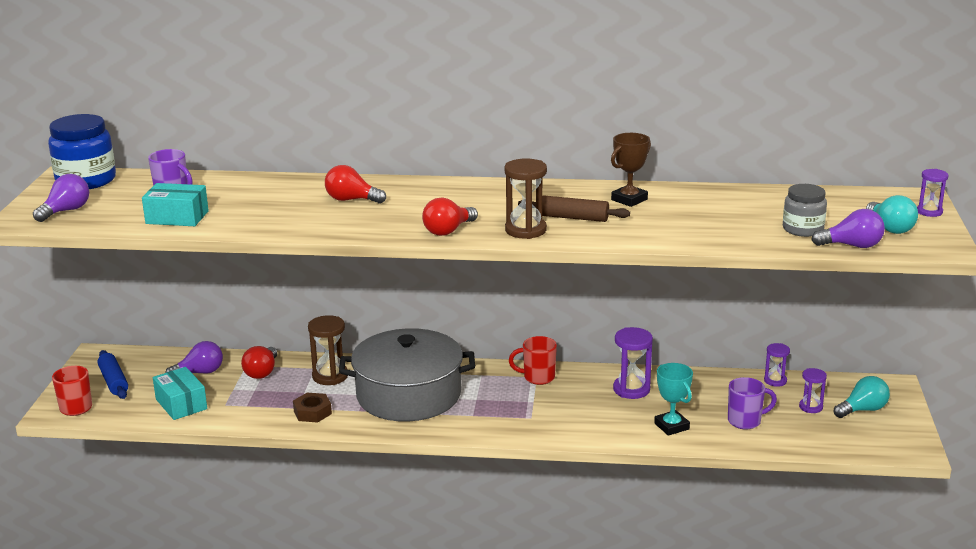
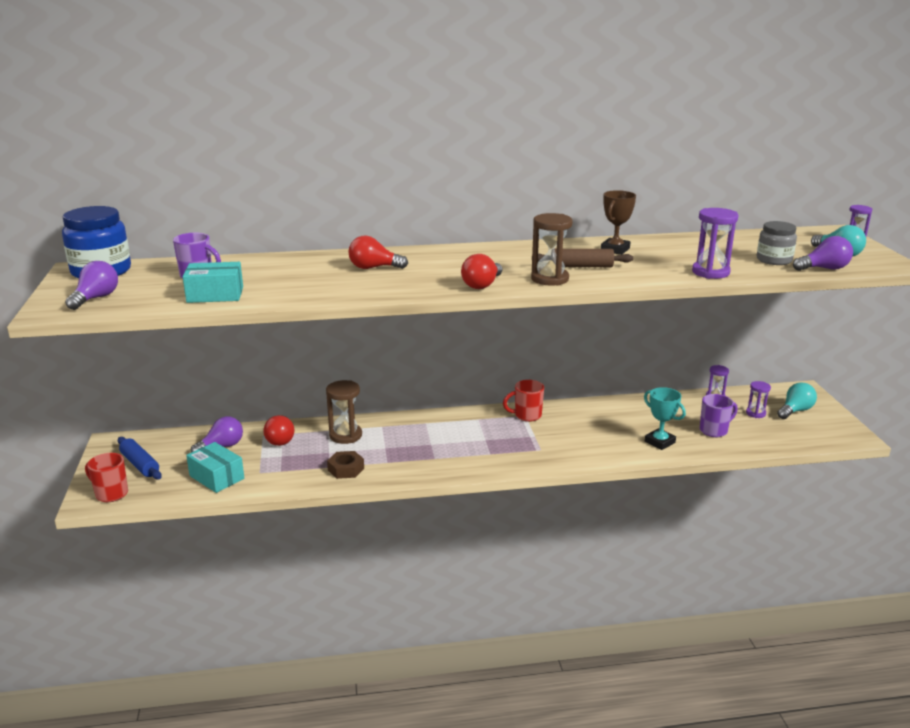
camera: 15 degrees left, 0 degrees up
(408, 395) = (424, 443): grey pot -> none
(631, 389) = (609, 416): purple hourglass -> purple hourglass (710, 272)

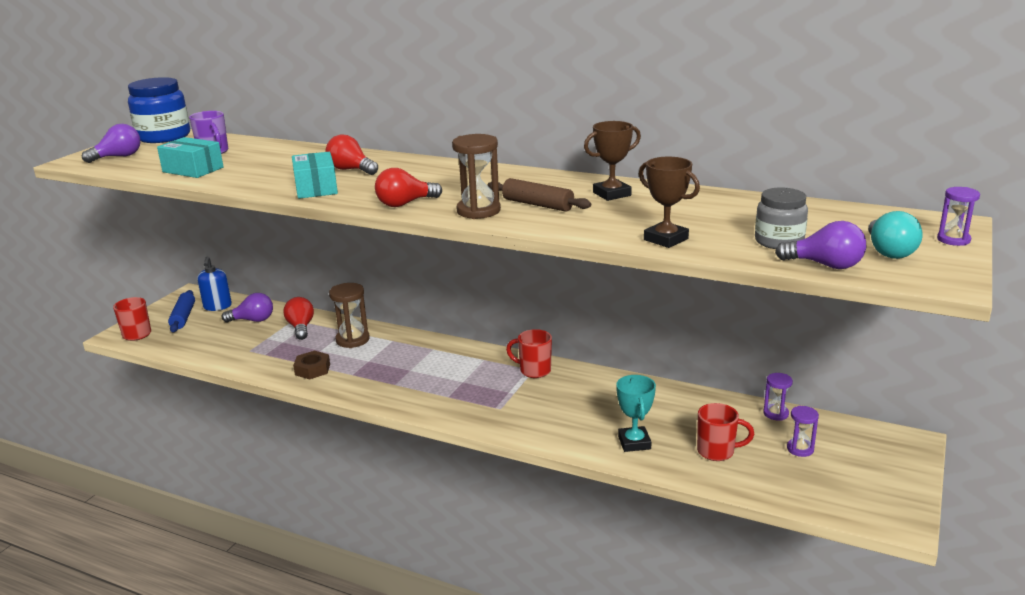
camera: 35 degrees right, 0 degrees up
(163, 445) = (217, 306): none -> blue soap dispenser
(216, 477) = (216, 344): turquoise box -> turquoise box (316, 188)
(281, 439) = (301, 327): red light bulb -> red light bulb turned 135 degrees clockwise
(710, 272) = (665, 239): purple hourglass -> brown trophy
(714, 431) = (717, 451): purple mug -> red mug
(795, 411) = (860, 463): turquoise light bulb -> none

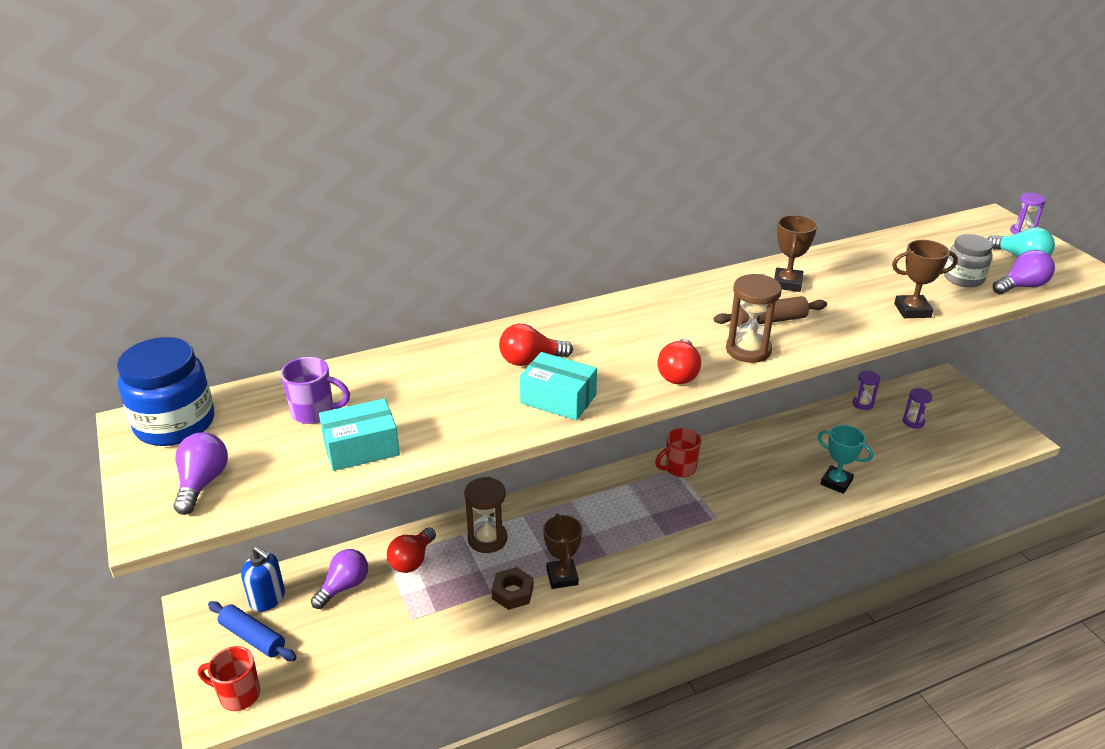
camera: 50 degrees left, 10 degrees up
(301, 327) = (412, 560): red light bulb -> red light bulb turned 90 degrees counterclockwise
(350, 379) = (562, 577): none -> brown trophy
(717, 451) = (883, 455): red mug -> none

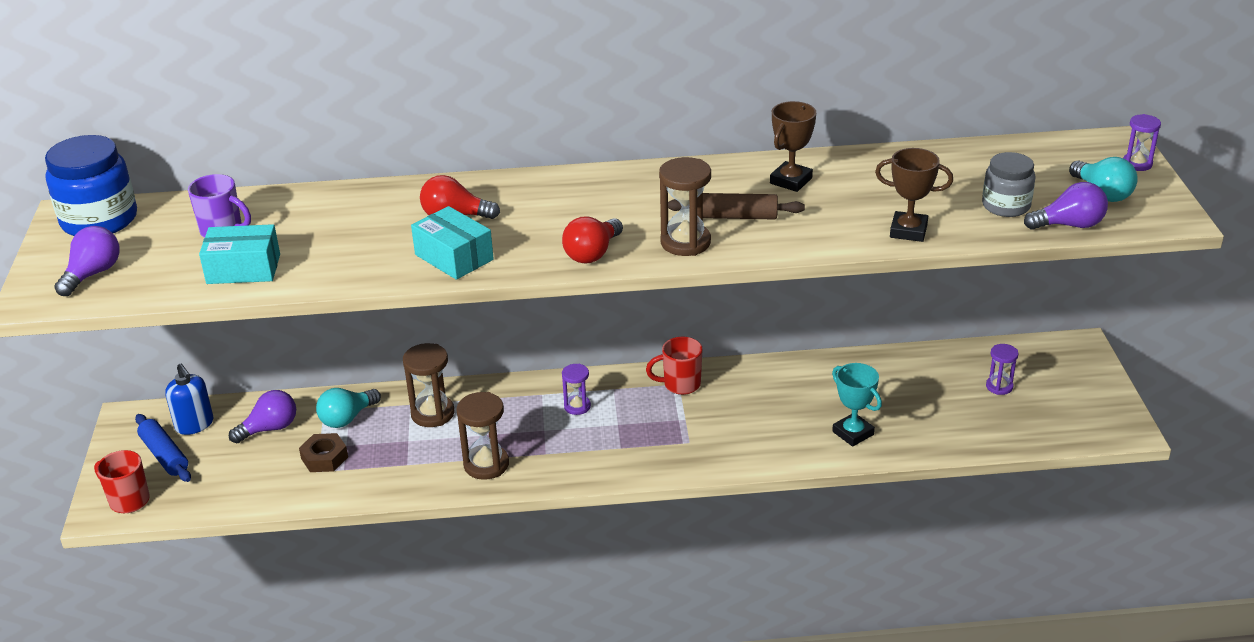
camera: 20 degrees right, 0 degrees up
(412, 560) = (347, 418): red light bulb -> turquoise light bulb
(512, 592) = (428, 468): brown nut -> brown nut (324, 458)
(562, 577) = (486, 464): brown trophy -> brown hourglass
(862, 404) = (950, 355): purple hourglass -> purple hourglass (577, 406)

